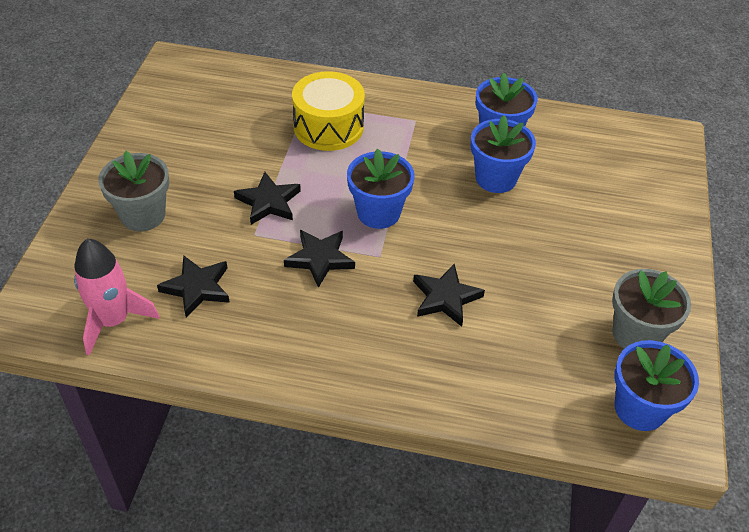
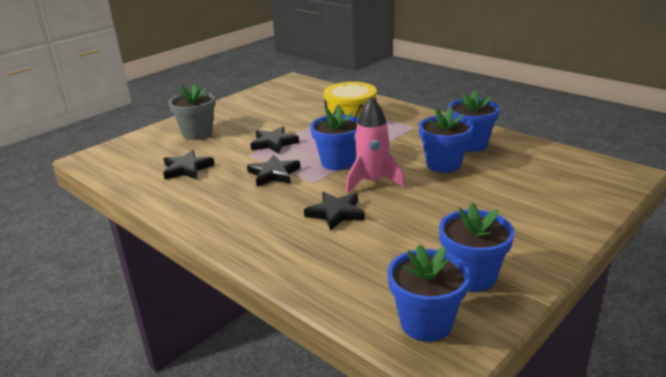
camera: 35 degrees right, 20 degrees down
(113, 321) = (127, 170): pink rocket -> pink rocket (372, 182)
(636, 334) = (472, 276): grey flower pot -> blue flower pot

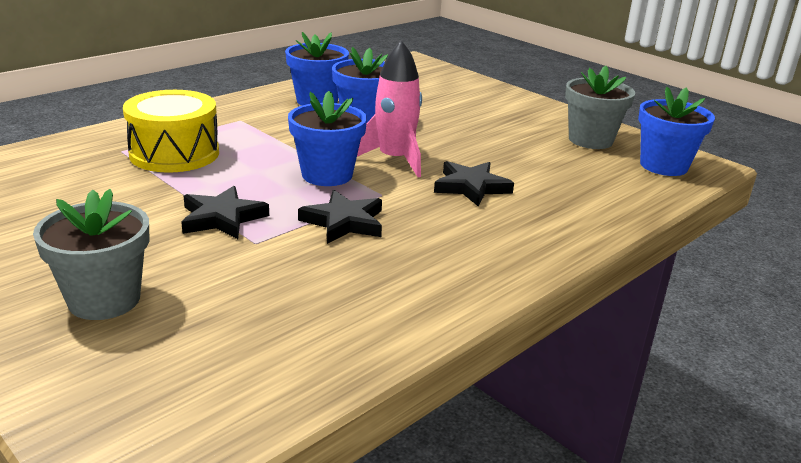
camera: 90 degrees left, 0 degrees up
(187, 169) = (282, 306): black star -> none
(472, 276) = (590, 140): blue flower pot -> grey flower pot

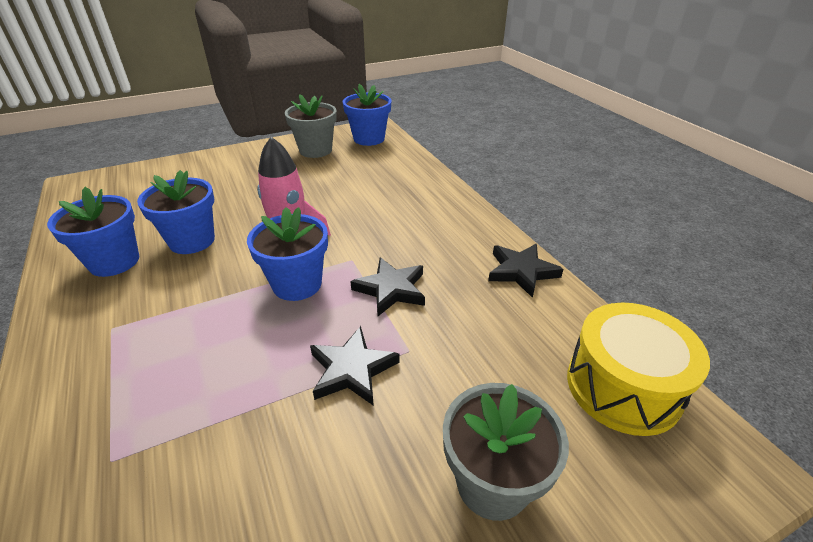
camera: 70 degrees left, 10 degrees up
(174, 153) = (164, 399): yellow drum -> yellow drum (623, 386)
(471, 187) = (361, 215): black star -> black star (521, 271)

